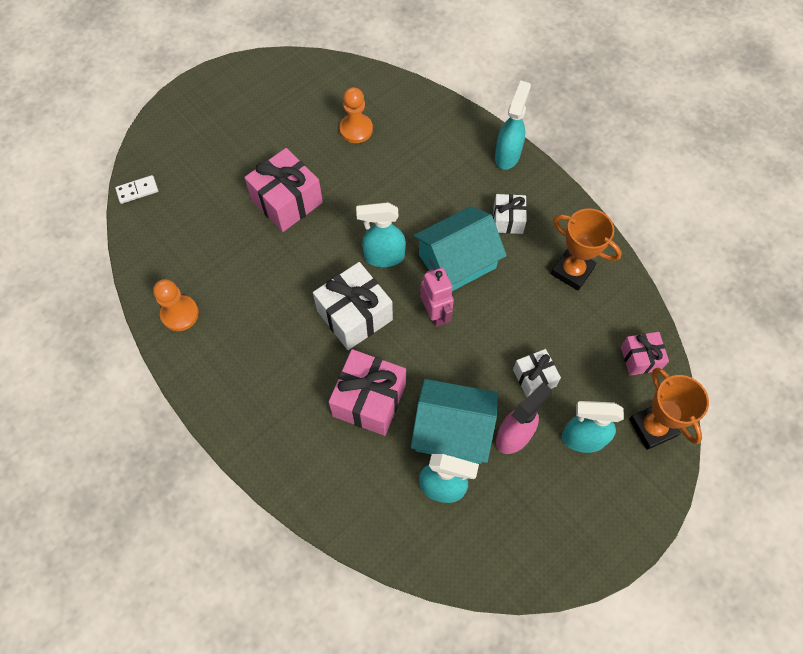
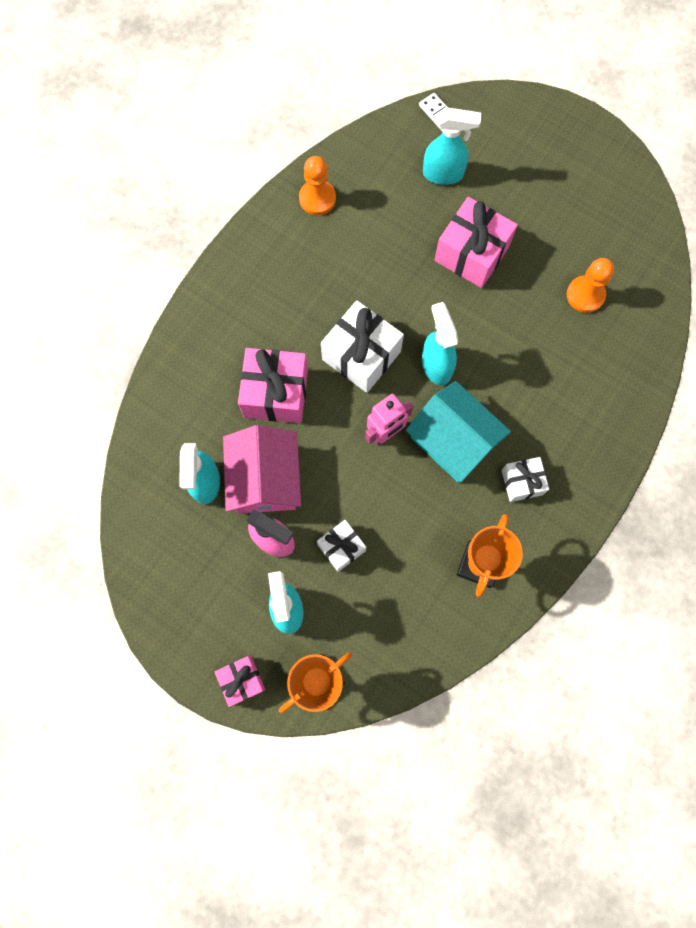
camera: 75 degrees right, 10 degrees up
(452, 430) = (265, 479): turquoise house -> pink house
(507, 155) = (608, 464): turquoise spray bottle -> turquoise spray bottle (443, 174)
(640, 358) = (394, 656): pink gift -> pink gift (242, 680)

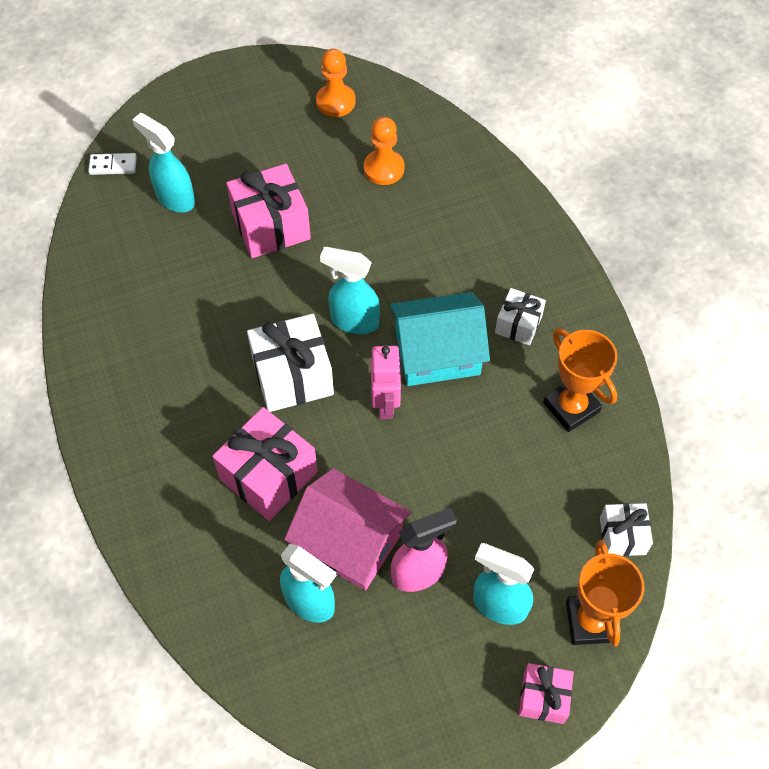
camera: 55 degrees left, 15 degrees down
(317, 198) = (101, 313): orange pawn -> orange pawn (335, 102)
(341, 548) = (471, 515): white gift -> white gift (622, 536)
(443, 174) = (175, 198): turquoise spray bottle -> turquoise spray bottle turned 90 degrees counterclockwise

